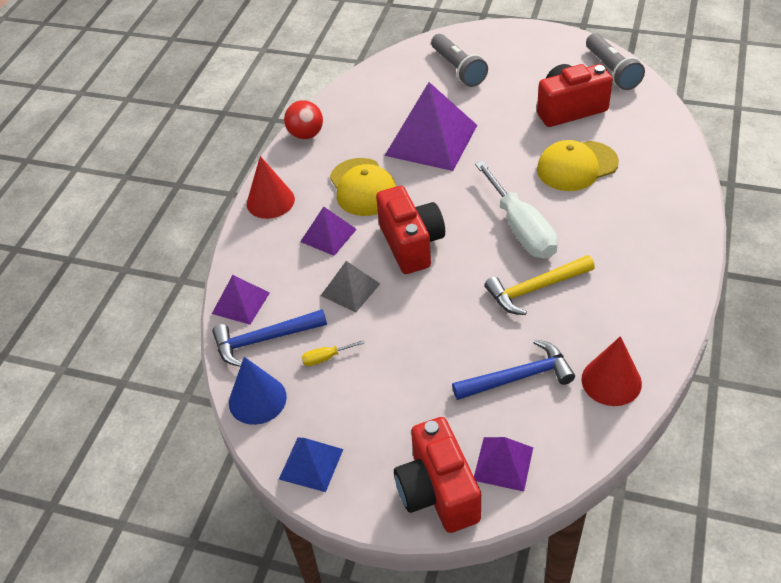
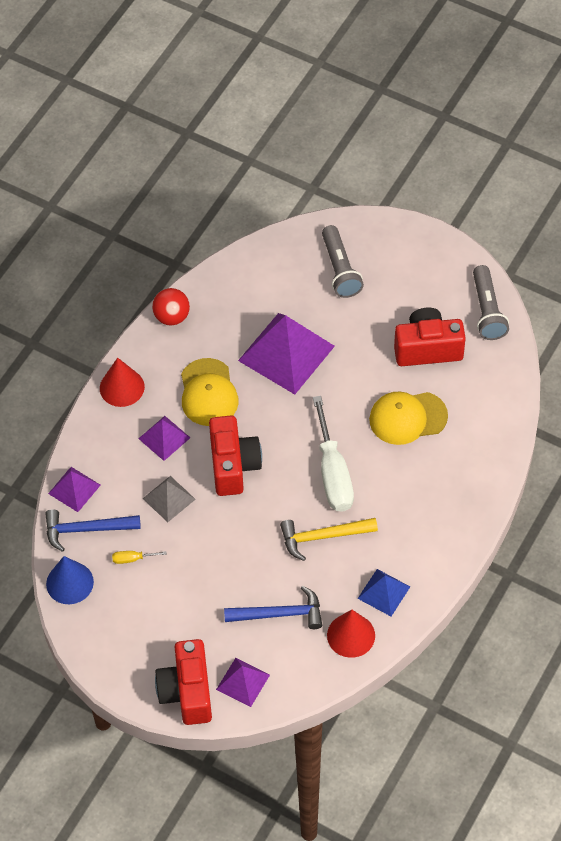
camera: 10 degrees right, 10 degrees up
(311, 464) = (99, 647): blue pyramid -> blue pyramid (383, 592)

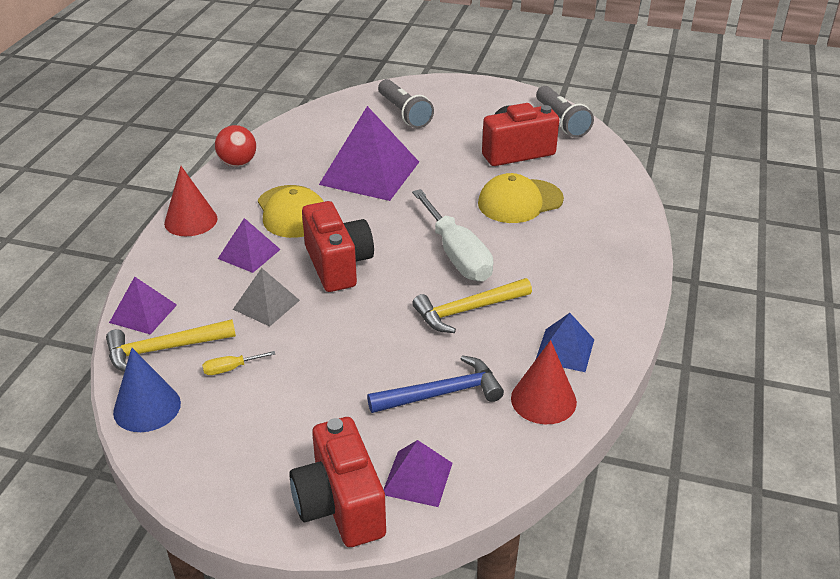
camera: 15 degrees left, 20 degrees down
(86, 530) = (164, 349): blue hammer -> yellow hammer

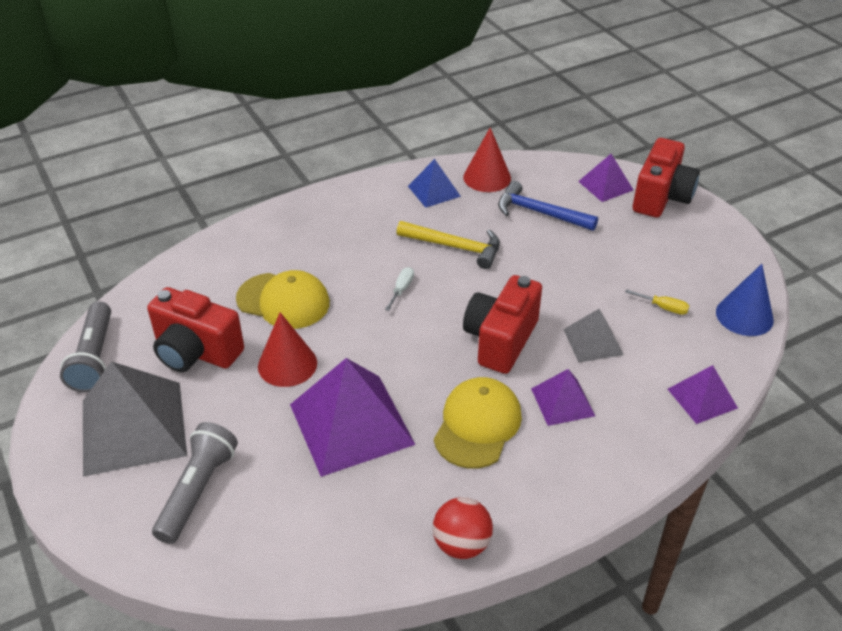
camera: 135 degrees left, 5 degrees up
(164, 349) = (704, 353): yellow hammer -> none
(191, 221) = (584, 484): red cone -> red cone (287, 364)
(457, 255) = (402, 289): white screwdriver -> white screwdriver, size x0.41
(481, 113) = (133, 427): none -> grey pyramid
(561, 121) = (94, 358): grey flashlight -> grey flashlight turned 150 degrees clockwise

